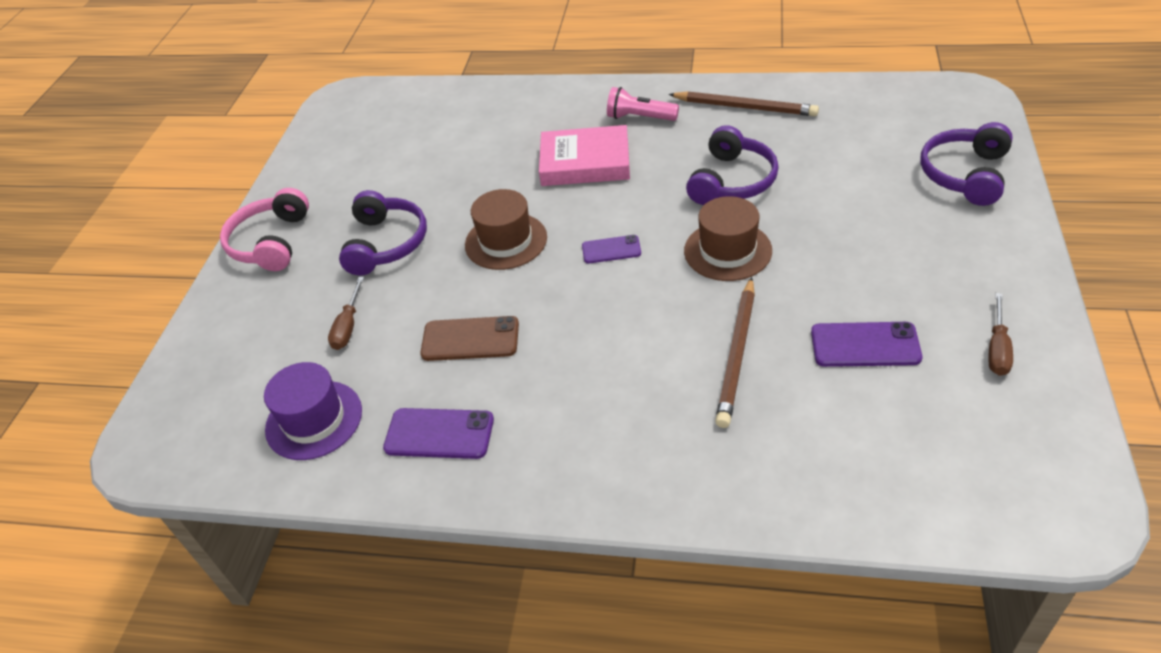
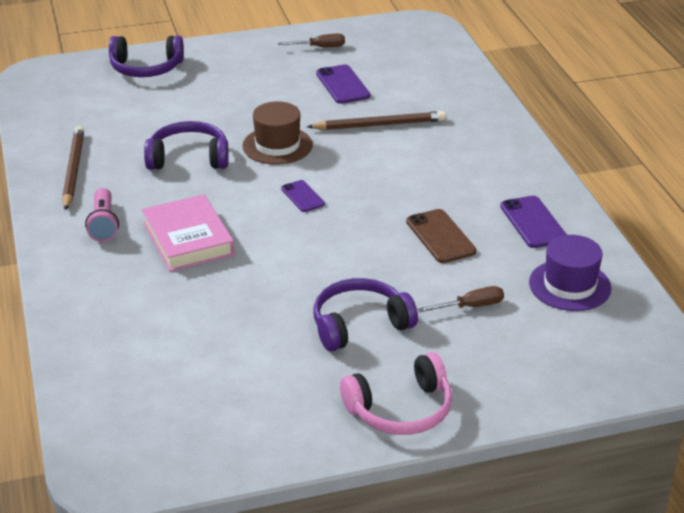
camera: 120 degrees left, 10 degrees down
(506, 241) = (319, 253): brown hat -> none

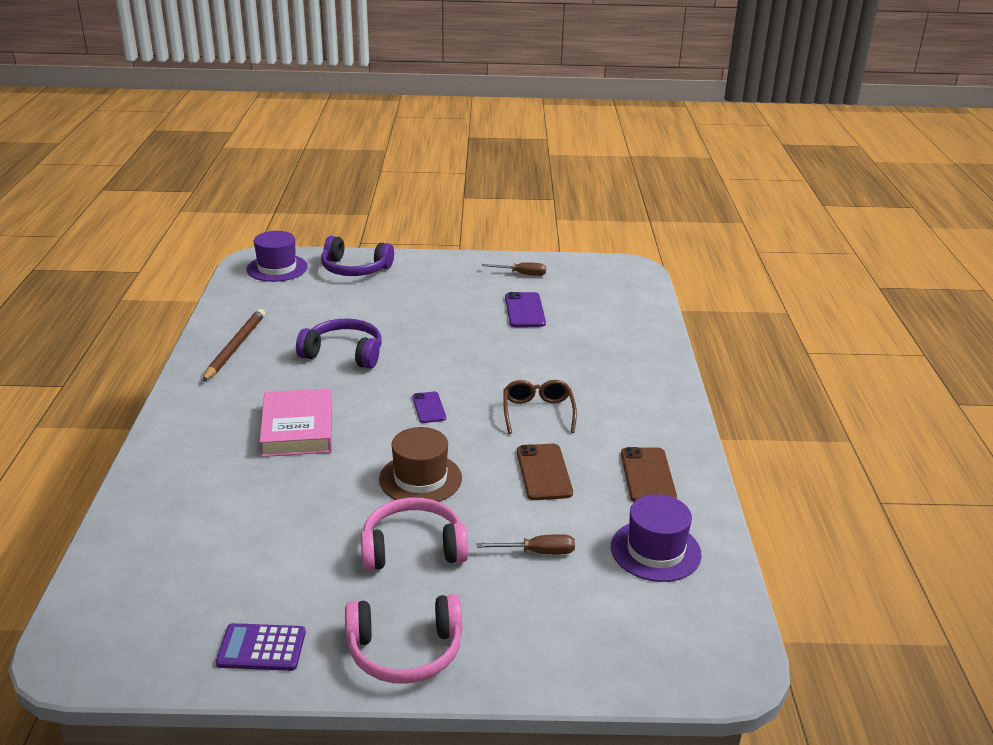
camera: 15 degrees right, 5 degrees down
(63, 80) = (277, 268): none -> purple hat
(104, 224) = (230, 401): pink flashlight -> none
(275, 434) = (261, 648): none -> purple calculator
(277, 145) = (432, 356): brown hat -> brown hat (420, 479)
(359, 324) = (413, 548): purple headphones -> pink headphones
(379, 125) = (539, 353): brown pencil -> none
(407, 183) = (538, 412): none -> brown glasses
(533, 222) = (647, 475): purple phone -> brown phone

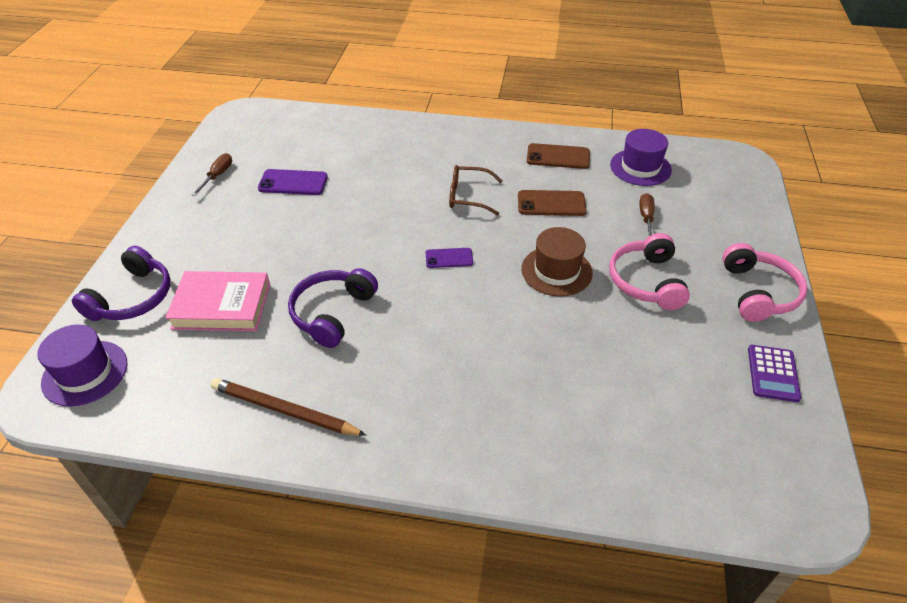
camera: 80 degrees left, 15 degrees up
(298, 429) = (469, 351): pink book -> pink book (222, 306)

